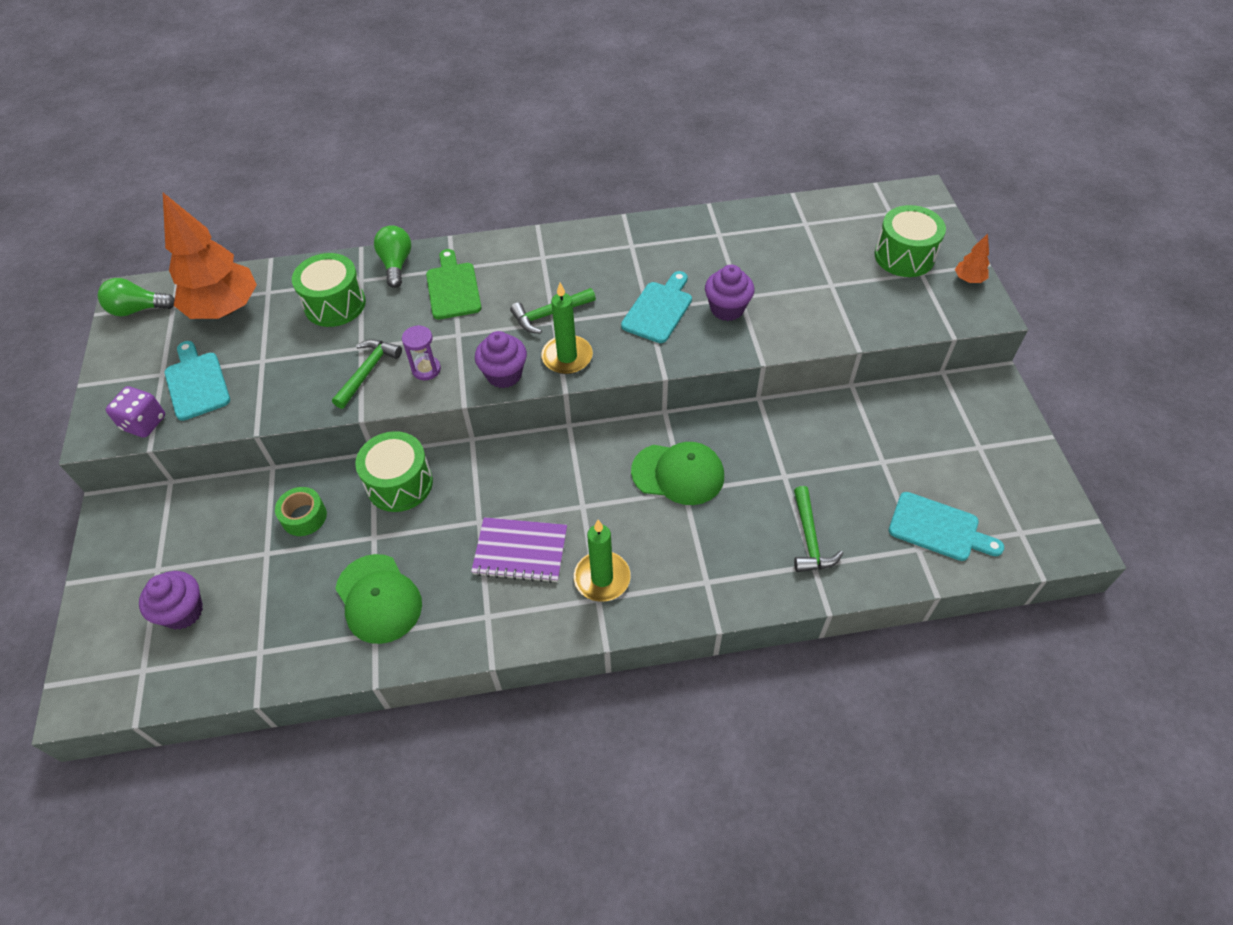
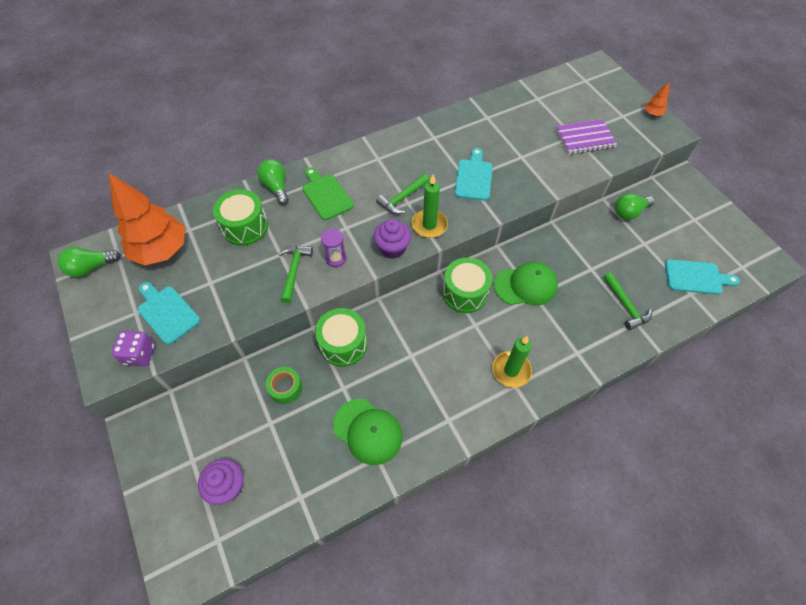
camera: 20 degrees left, 5 degrees up
(520, 551) = (449, 368): purple notebook -> purple notebook (585, 138)
(727, 309) = (517, 167): purple cupcake -> none
(882, 413) = (629, 212): none -> green light bulb
(904, 256) = (607, 107): green drum -> green drum (465, 293)

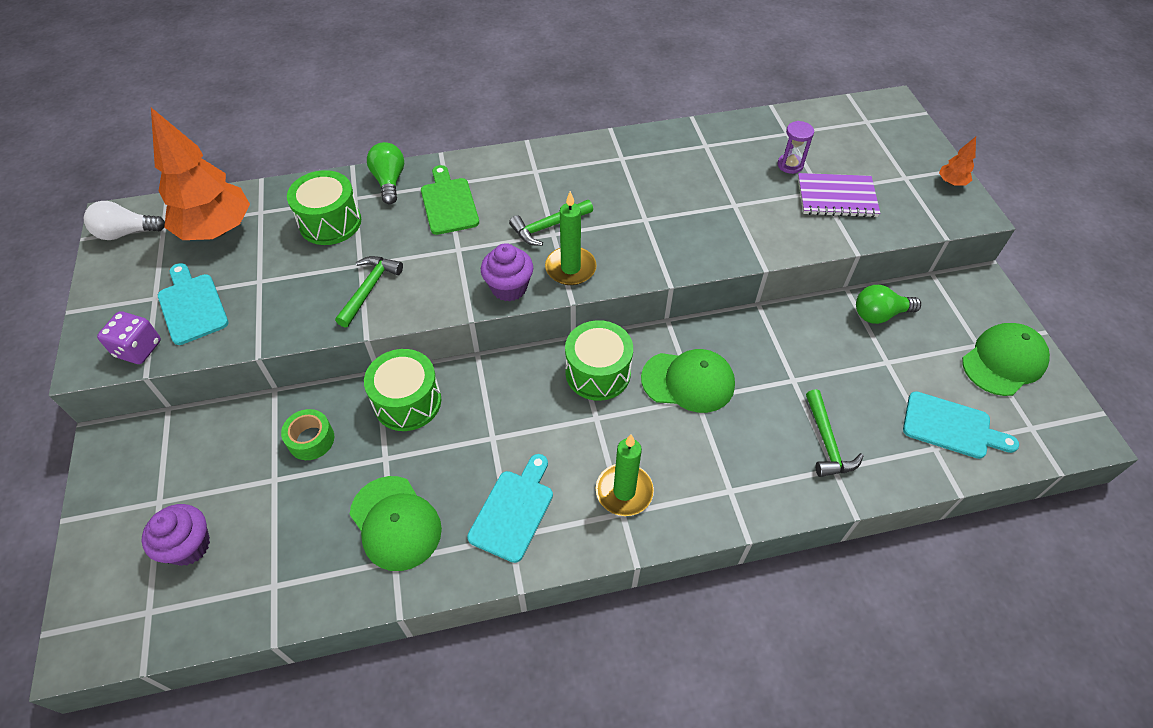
camera: 15 degrees right, 5 degrees down
(91, 267) = (126, 233): green light bulb -> white light bulb
(336, 258) = (429, 285): purple hourglass -> purple hourglass (790, 165)
(474, 177) = (656, 219): turquoise cutting board -> turquoise cutting board (514, 511)
(713, 227) = (1003, 361): none -> green cap

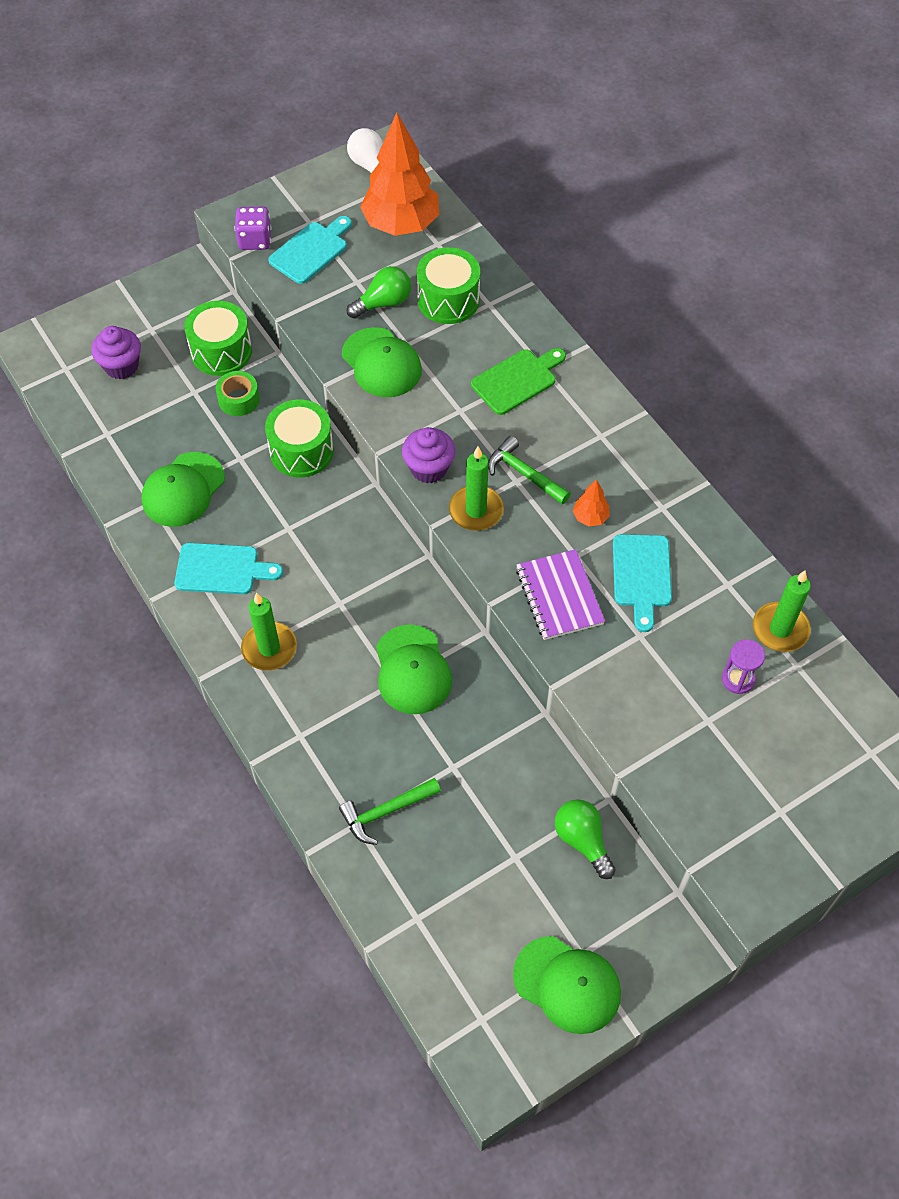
camera: 70 degrees right, 5 degrees up
(369, 289) = (381, 363): green hammer -> green cap
(389, 181) = (524, 321): green light bulb -> green light bulb (383, 303)
(598, 373) = (392, 589): green drum -> green drum (221, 351)
(754, 131) = (780, 629): none -> green candle
(836, 197) = (704, 739): purple notebook -> purple notebook (559, 596)
(951, 183) = (798, 867): orange tree -> orange tree (590, 517)
(951, 427) = (450, 933): turquoise cutting board -> turquoise cutting board (641, 575)

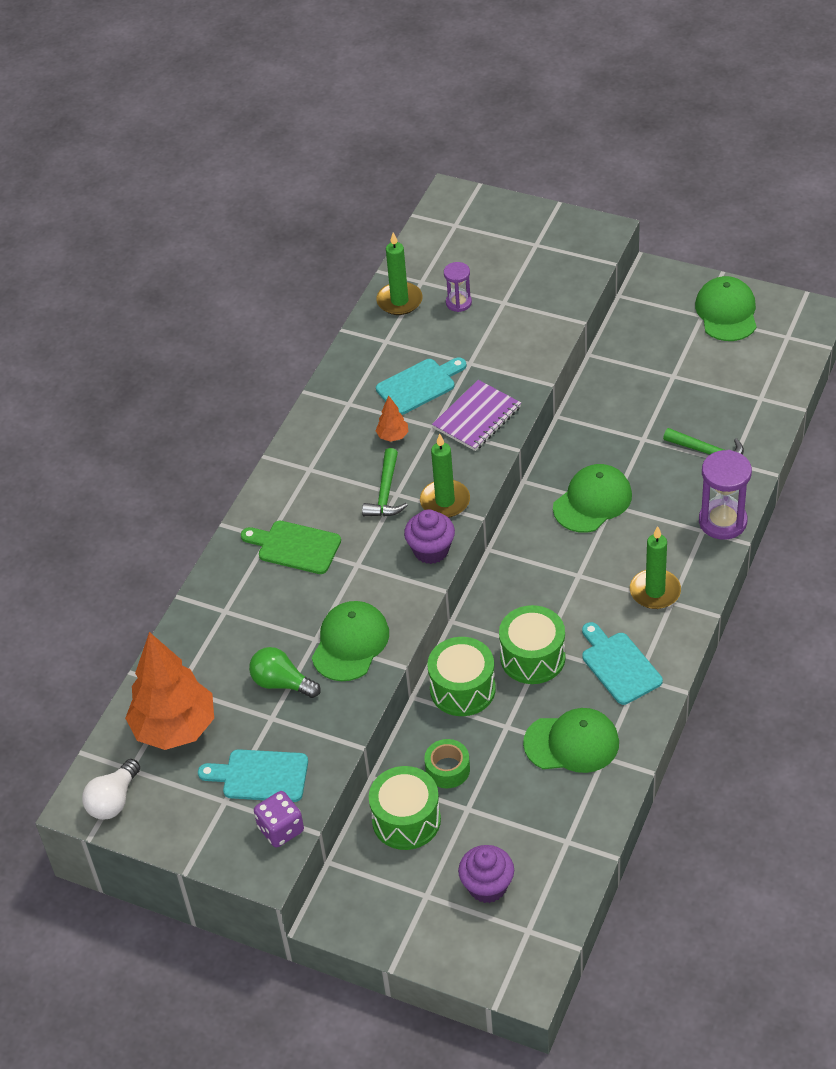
camera: 120 degrees left, 10 degrees down
(295, 760) = (722, 521): none -> purple hourglass
(448, 300) = (242, 640): green drum -> green drum (532, 657)
(582, 840) = (629, 351): green light bulb -> none

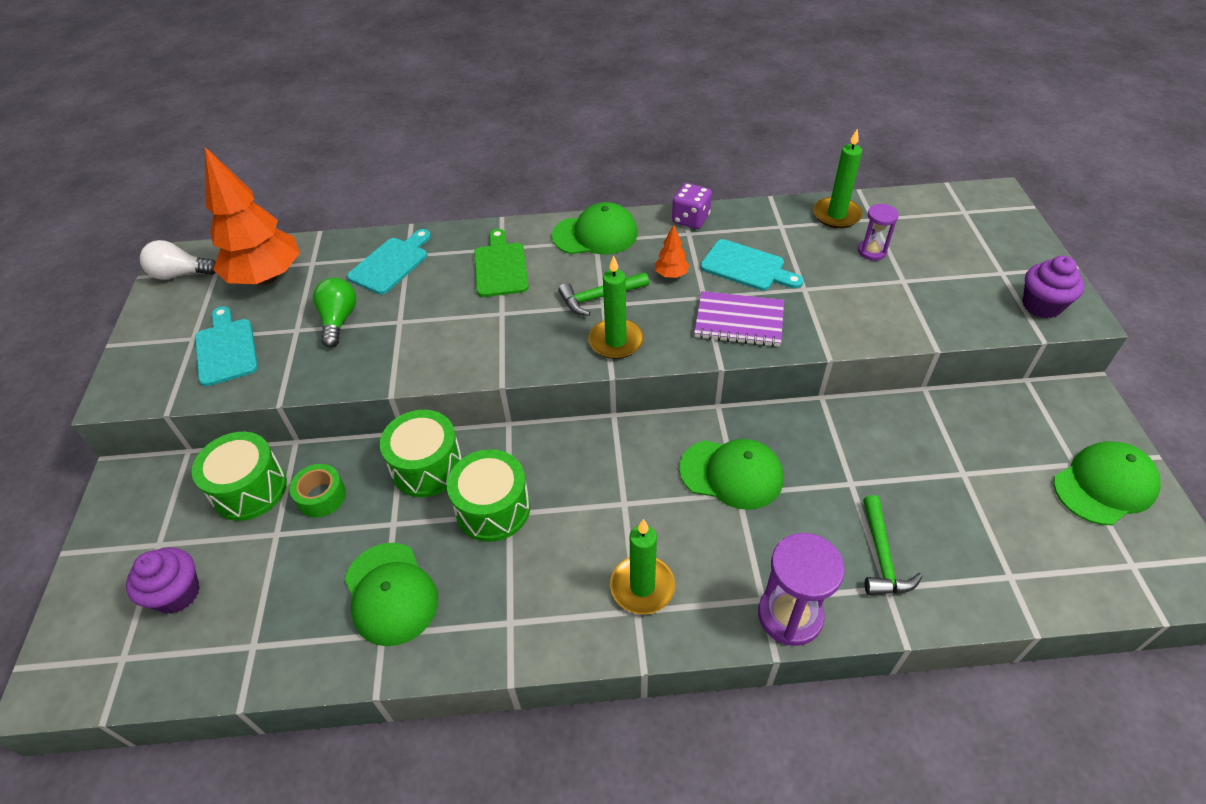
camera: 60 degrees right, 0 degrees up
(281, 829) = (165, 387): purple dice -> purple dice (690, 219)
(350, 643) = (403, 346): green cap -> green cap (595, 234)
(431, 550) = (547, 356): purple cupcake -> purple cupcake (1041, 305)
(619, 665) = (518, 595): turquoise cutting board -> turquoise cutting board (391, 263)

